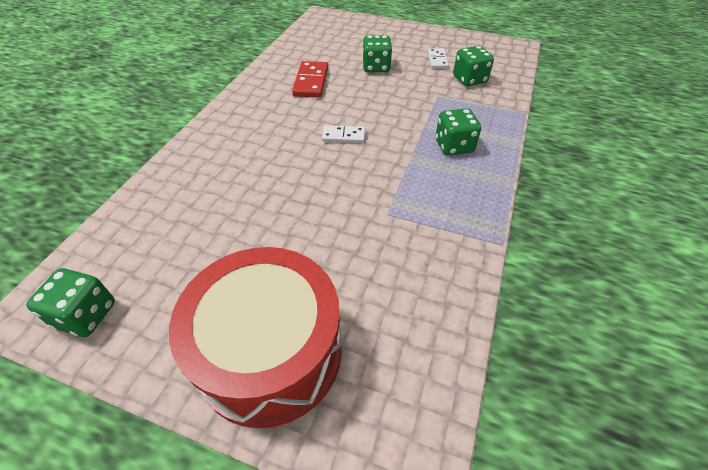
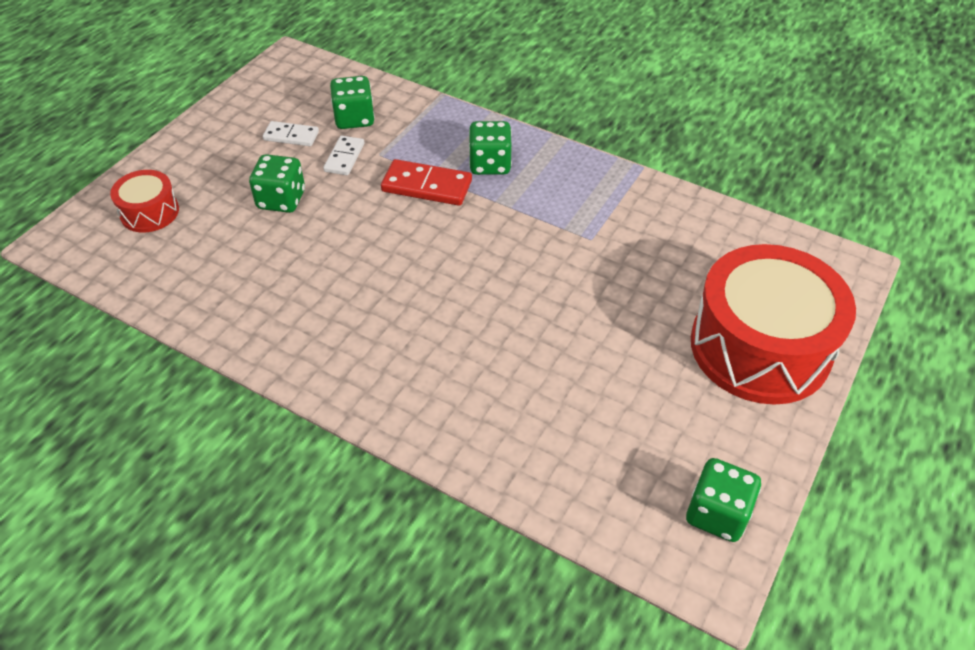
camera: 80 degrees left, 0 degrees up
(311, 82) = (291, 277): red domino -> red domino (427, 186)
(343, 136) = (442, 256): white domino -> white domino (344, 157)
(350, 32) = (149, 212): none -> red drum

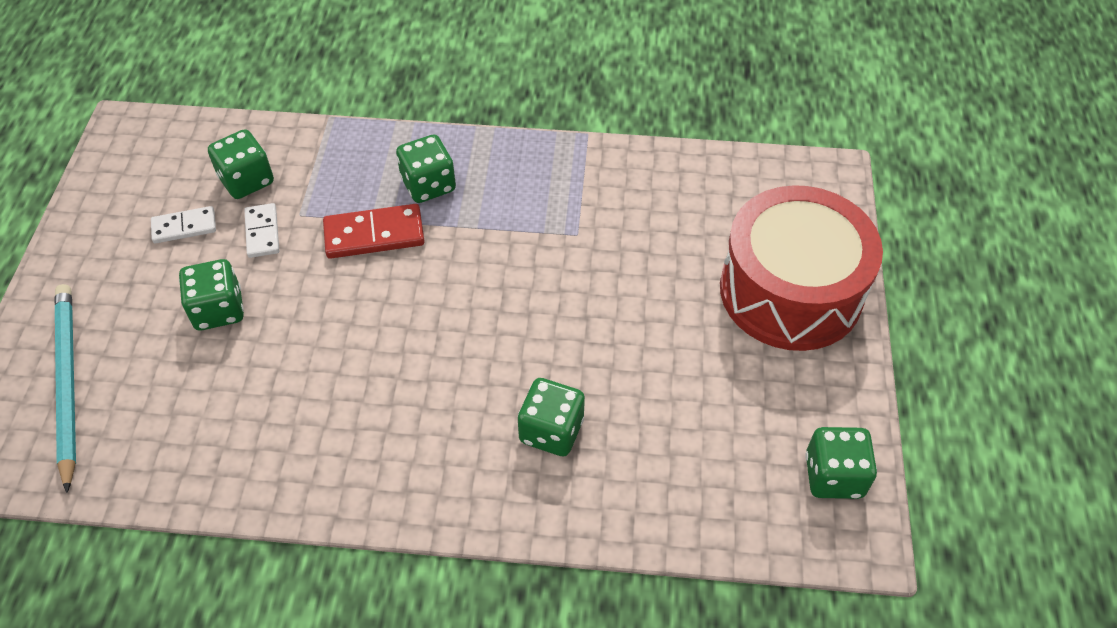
camera: 25 degrees left, 5 degrees up
(149, 212) = (67, 383): red drum -> turquoise pencil
(484, 379) = (551, 431): none -> green dice

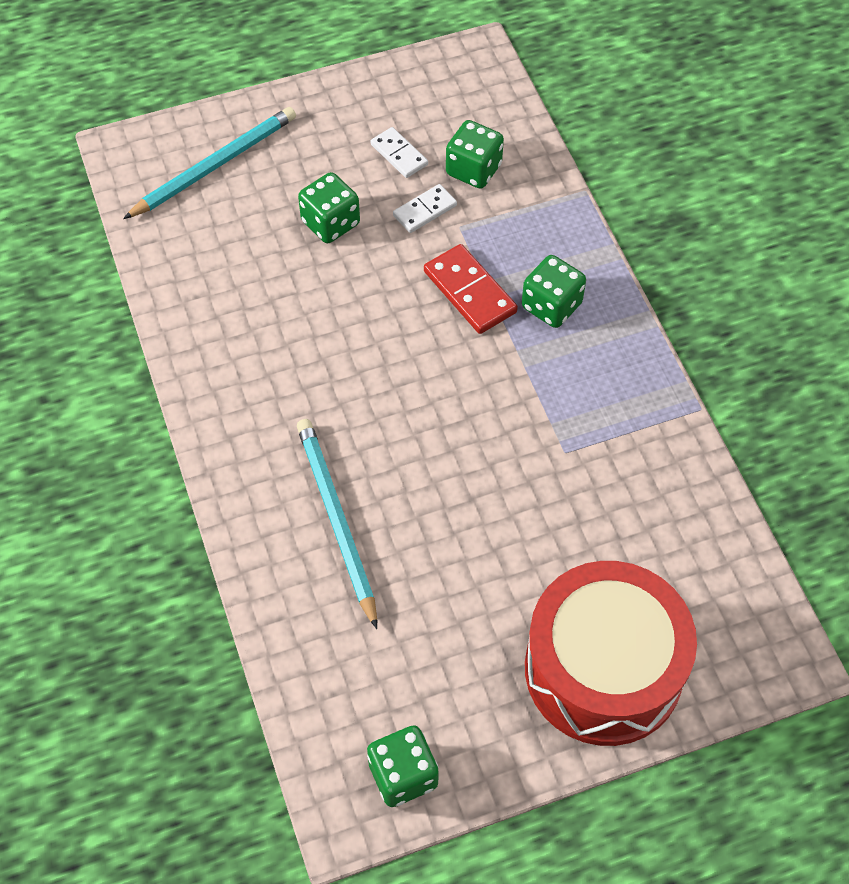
camera: 65 degrees right, 5 degrees up
(551, 431) = (336, 520): green dice -> turquoise pencil

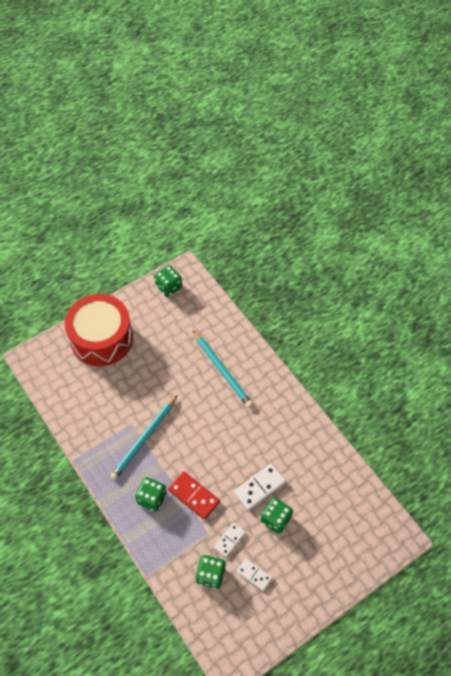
camera: 165 degrees right, 0 degrees up
(215, 165) = (349, 540): turquoise pencil -> turquoise pencil (144, 439)
(340, 278) = (259, 487): none -> white domino

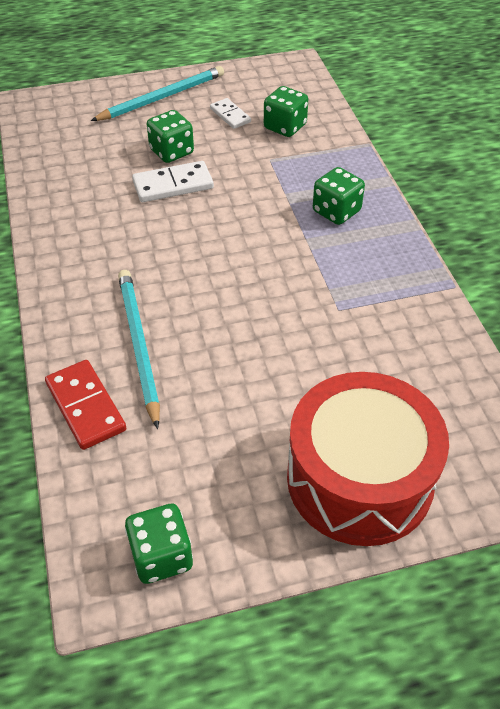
camera: 160 degrees left, 10 degrees down
(144, 439) = (324, 282): turquoise pencil -> turquoise pencil (162, 97)
(194, 496) = (272, 199): red domino -> red domino (85, 406)
(229, 540) = (244, 148): white domino -> none

